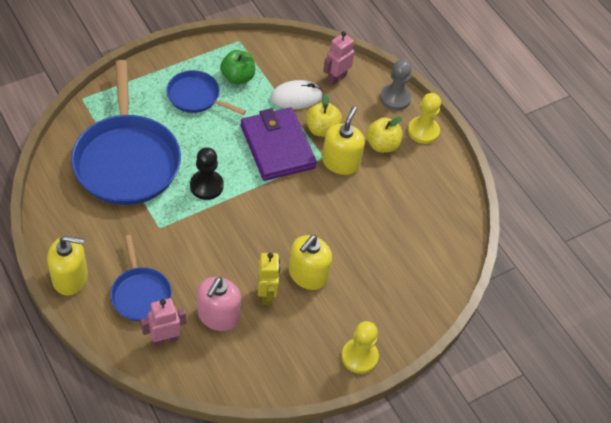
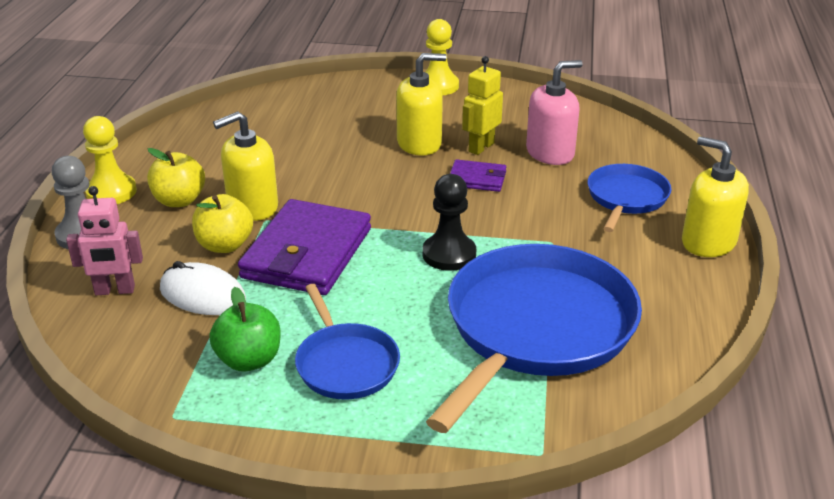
camera: 135 degrees left, 20 degrees down
(165, 339) = (625, 159): pink robot -> none
(242, 259) = (477, 179): none -> purple wallet

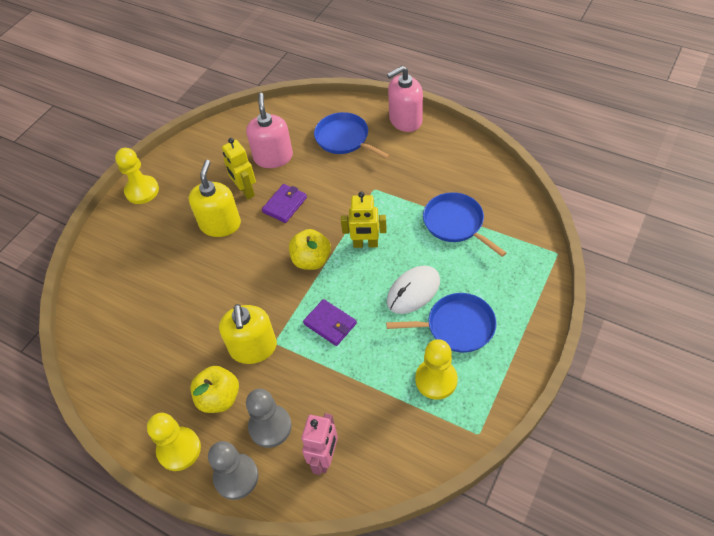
camera: 65 degrees left, 20 degrees up
(149, 242) = (270, 427): none -> grey pawn
(202, 294) = (353, 398): white mouse -> white mouse (413, 291)
(225, 245) = (297, 374): yellow apple -> yellow apple (311, 260)
(249, 360) = (436, 380): green apple -> yellow pawn
(307, 253) = (330, 324): purple wallet -> purple wallet, size x0.49
(449, 254) = (365, 244): black pawn -> yellow robot
(536, 329) = (455, 223): blue pan -> blue pan, size x0.52
(708, 242) = (405, 120): yellow soap dispenser -> pink soap dispenser

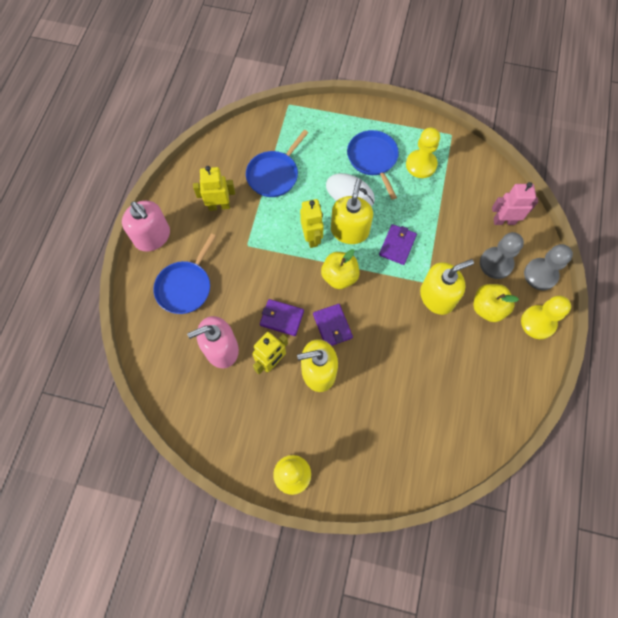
camera: 110 degrees left, 15 degrees up
(260, 244) = (332, 326): none -> purple wallet
(363, 281) = (349, 231): none -> yellow soap dispenser
(427, 172) = (219, 206): none -> yellow robot

